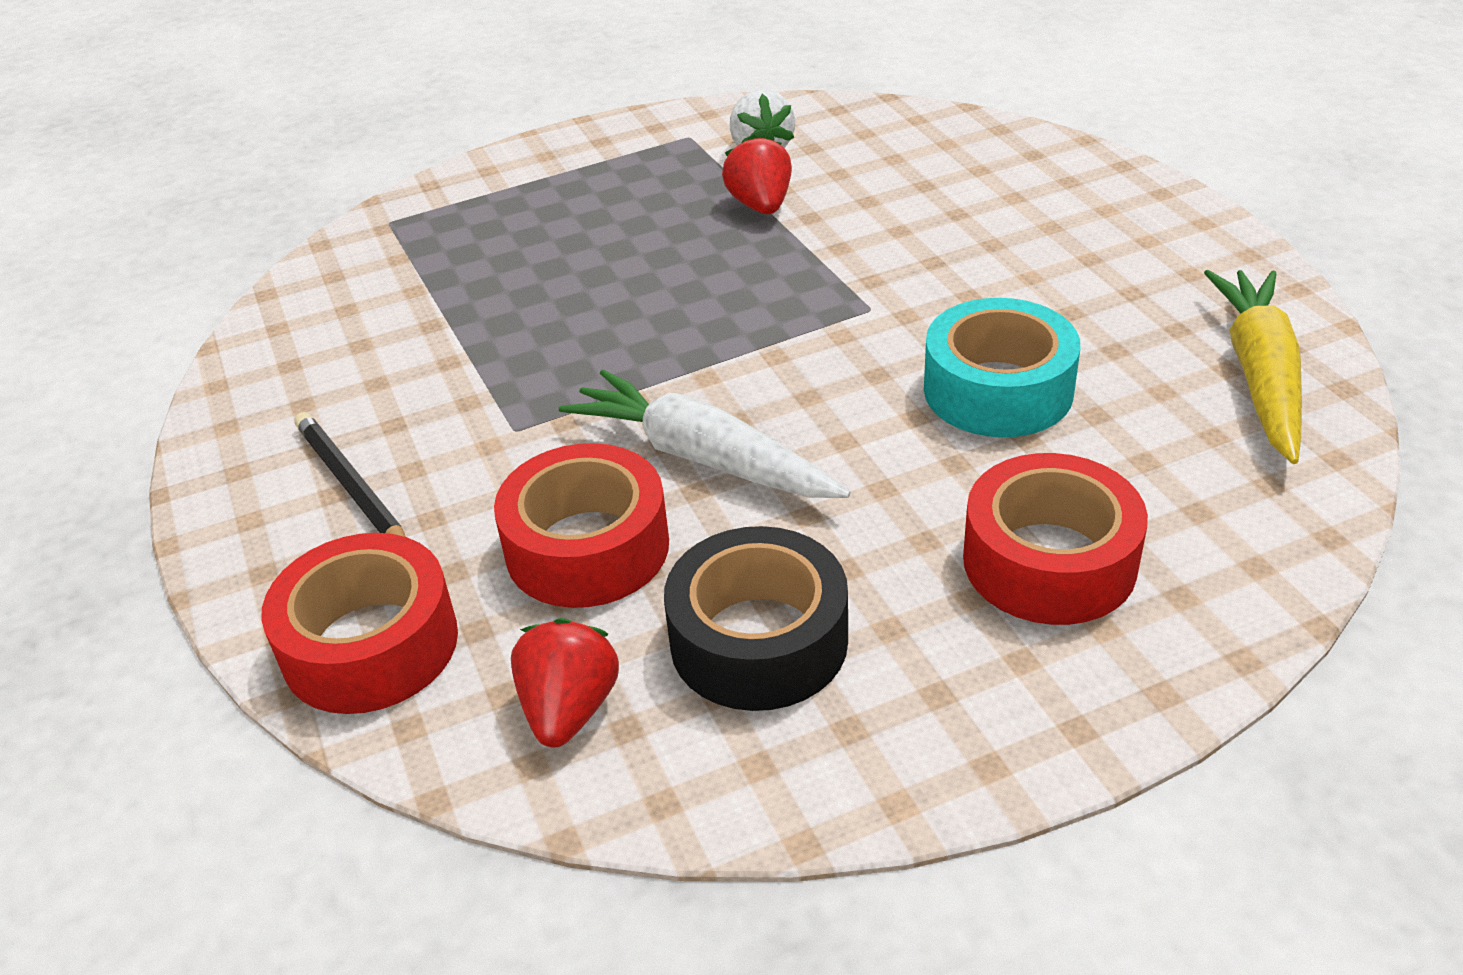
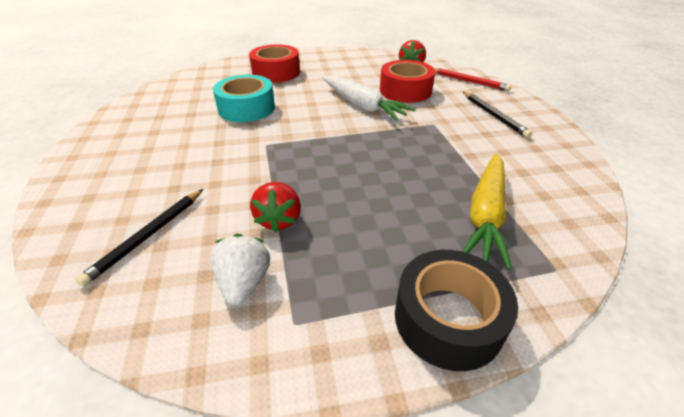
camera: 170 degrees left, 0 degrees up
(370, 645) = (468, 81): red tape -> red pencil
(759, 640) = (360, 70): black tape -> black tape (448, 318)
(920, 161) = (148, 236): none -> black pencil
(1259, 376) = (158, 99): yellow carrot -> yellow carrot (486, 214)

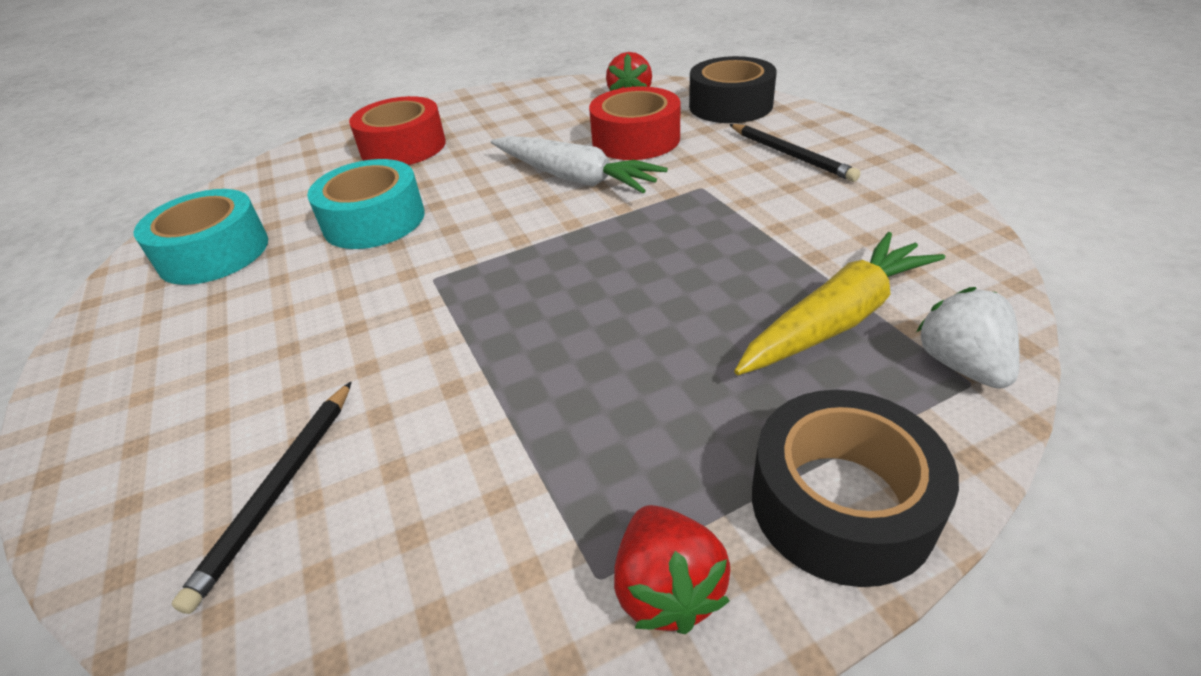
camera: 10 degrees left, 0 degrees up
(160, 109) = (214, 253): none -> turquoise tape
(244, 282) = (486, 529): white strawberry -> white strawberry (961, 365)
(279, 219) = (505, 405): red strawberry -> red strawberry (667, 589)
(468, 81) = (730, 105): red pencil -> black tape
(486, 214) = (837, 319): yellow carrot -> yellow carrot turned 135 degrees counterclockwise

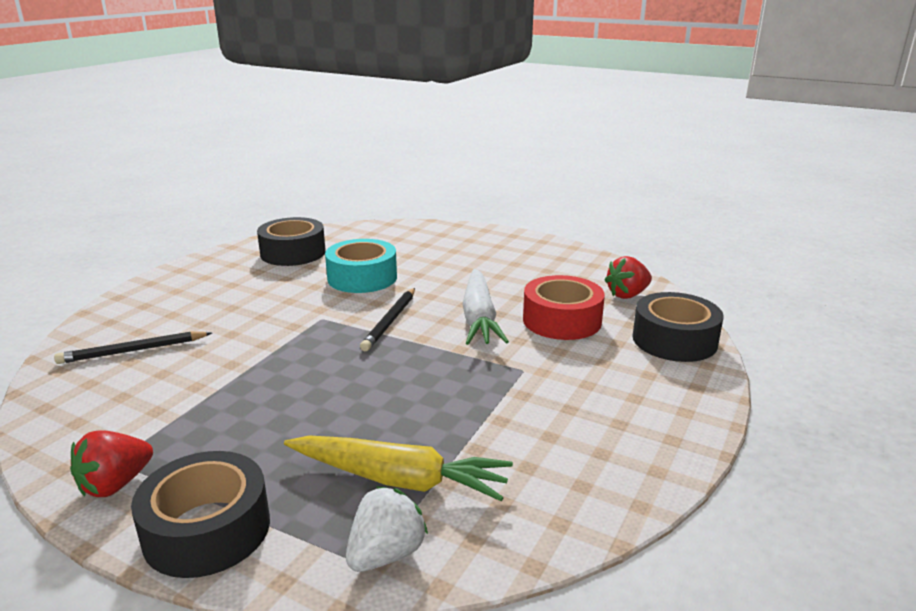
camera: 50 degrees right, 15 degrees down
(214, 253) = (293, 253): turquoise tape -> black tape
(403, 147) = (451, 250): red tape -> none
(790, 155) = (622, 393): black pencil -> black pencil (390, 321)

